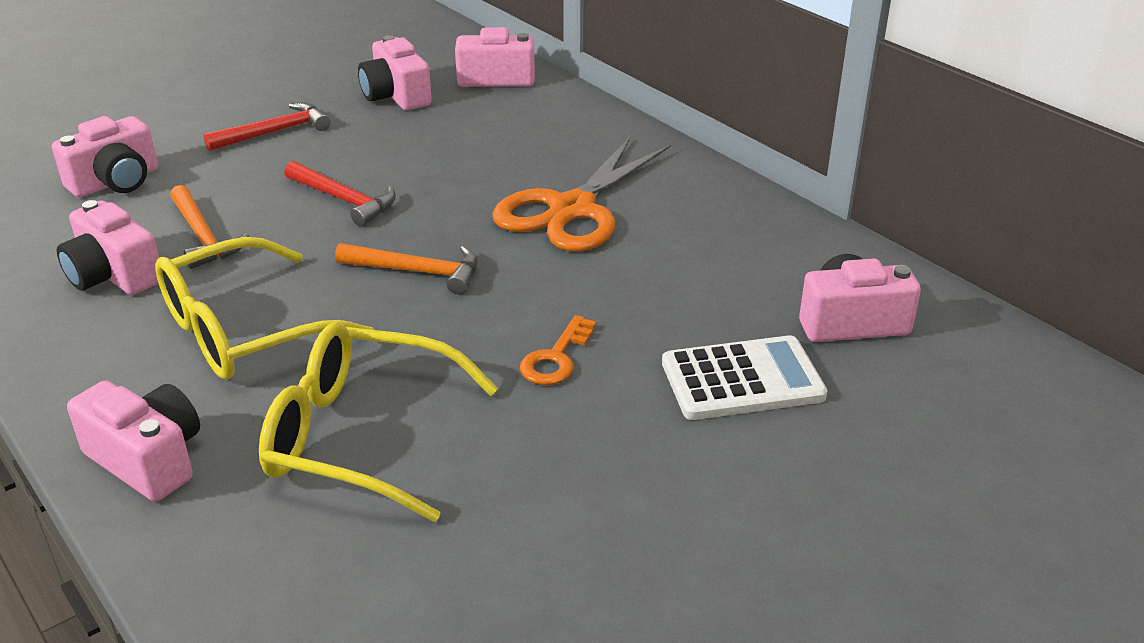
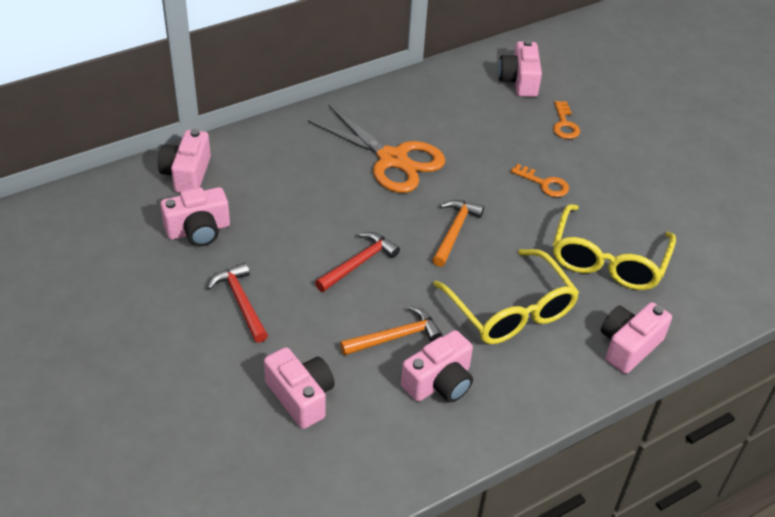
camera: 85 degrees left, 10 degrees up
(742, 380) = (564, 124): white calculator -> orange key

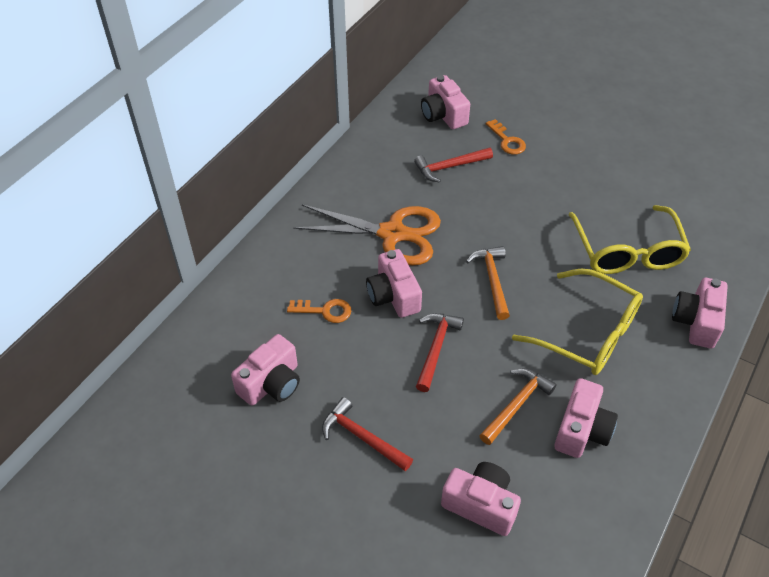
camera: 25 degrees left, 5 degrees up
(187, 174) = (219, 330): pink camera -> pink camera (393, 295)
(490, 126) = (449, 167): none -> red hammer
(544, 184) = (530, 203): orange key -> orange key (325, 311)

